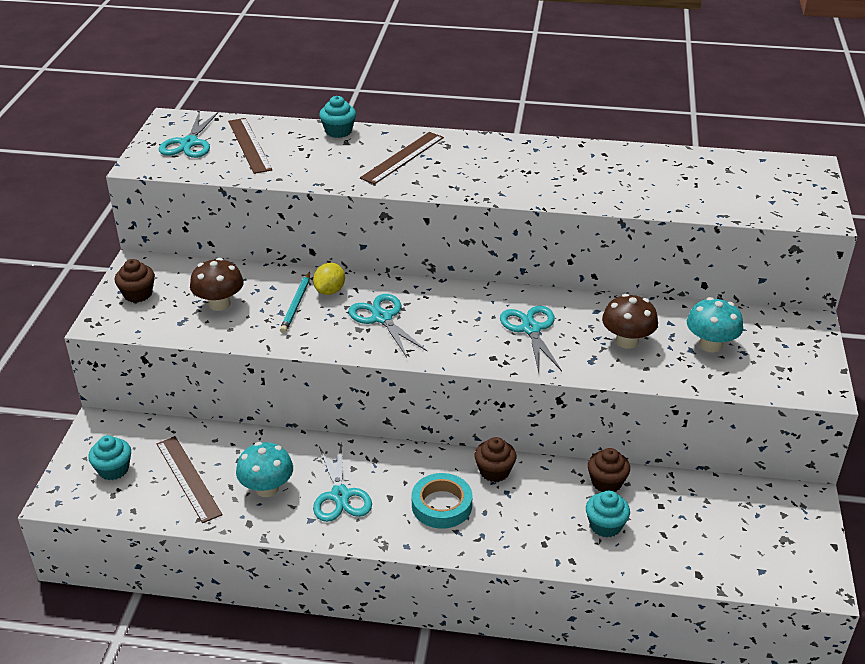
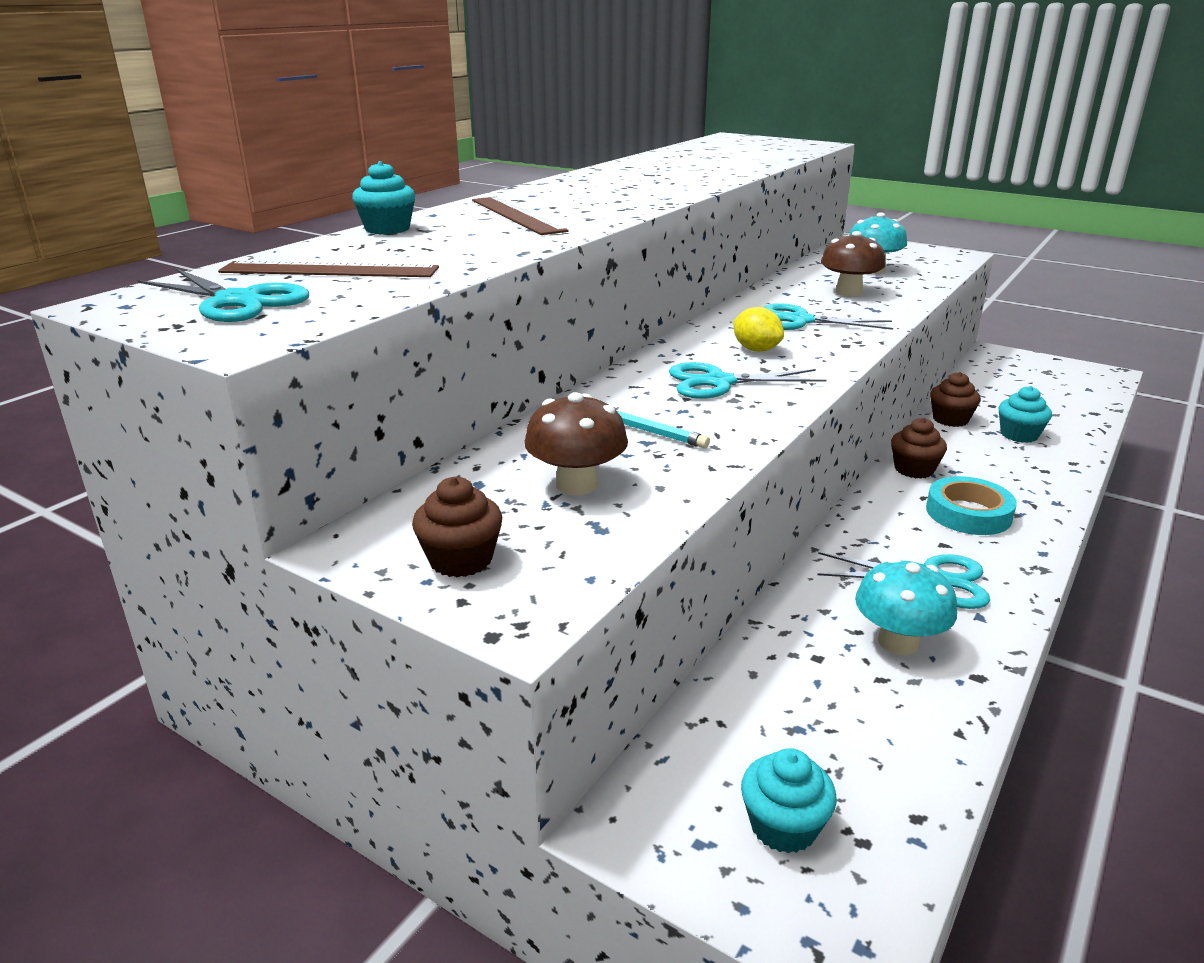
camera: 65 degrees left, 10 degrees down
(188, 478) = (846, 724): brown ruler -> none
(330, 291) = (622, 401): yellow lemon -> yellow lemon (756, 350)

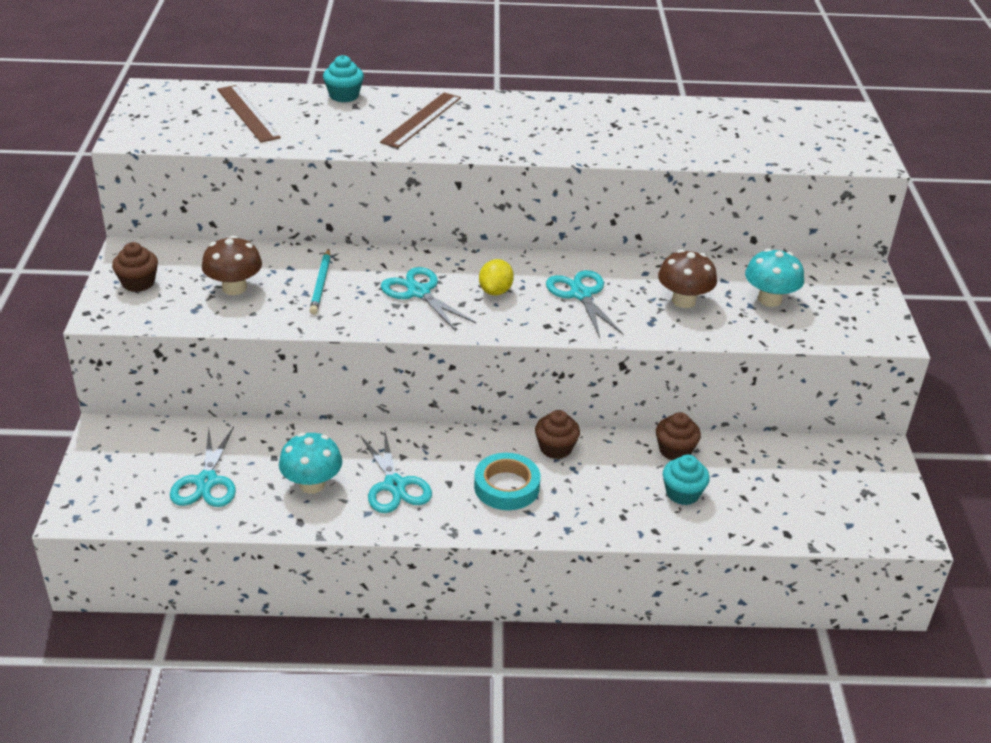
camera: 55 degrees right, 10 degrees up
(237, 301) = (178, 114): turquoise scissors -> turquoise scissors (206, 482)
(783, 826) = (133, 477): turquoise cupcake -> none

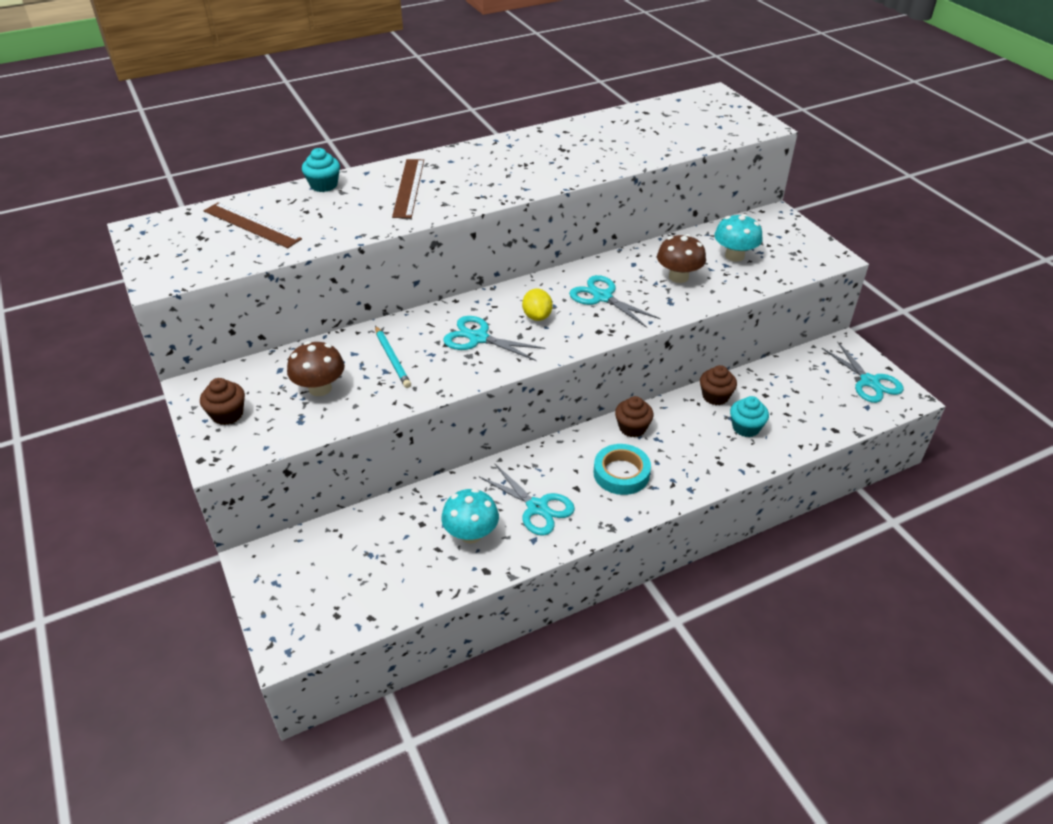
camera: 25 degrees left, 5 degrees up
(206, 482) = (381, 569): turquoise scissors -> turquoise scissors (869, 382)

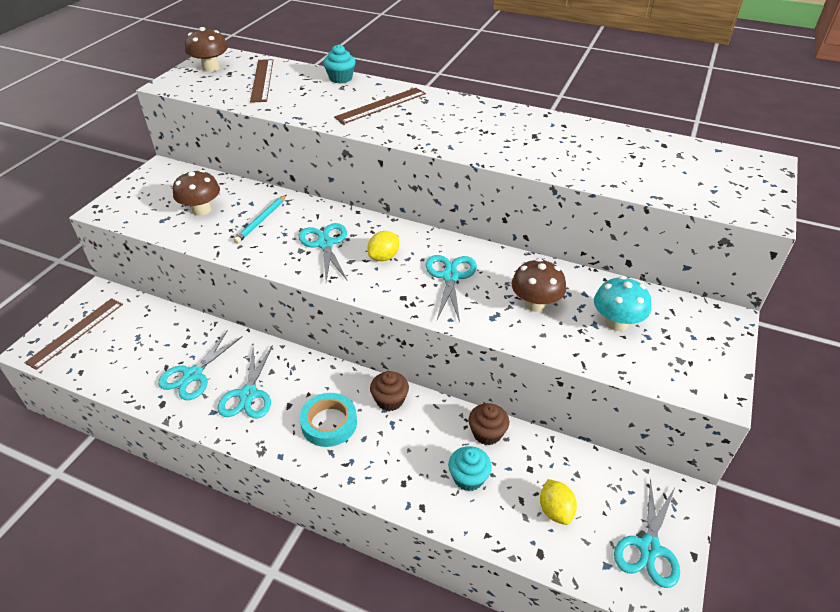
camera: 50 degrees right, 0 degrees up
(168, 243) = (211, 68): none -> brown mushroom
(227, 414) = (145, 192): brown cupcake -> none
(301, 601) = (76, 332): none -> brown ruler
(471, 534) = (193, 375): turquoise mushroom -> turquoise scissors
(808, 403) = (555, 510): none -> yellow lemon

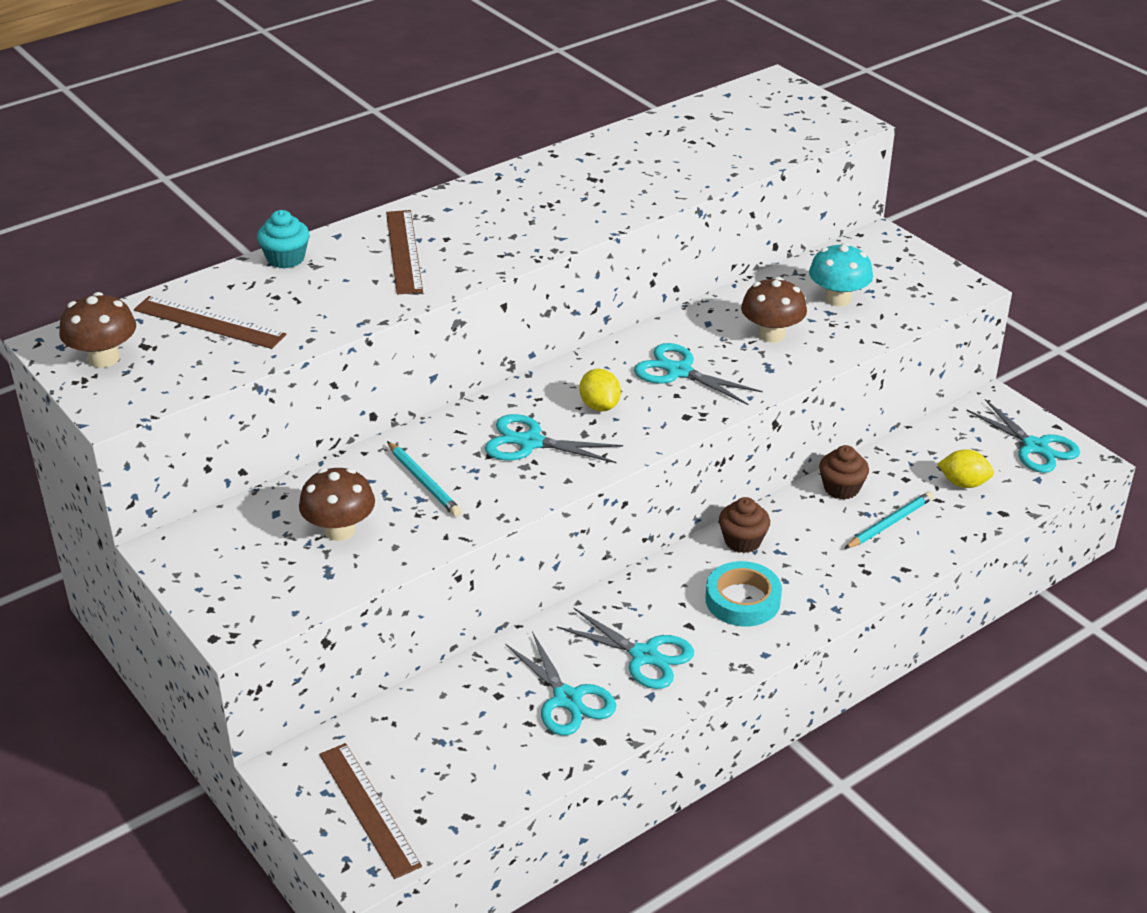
camera: 60 degrees left, 5 degrees down
(468, 478) = (889, 523): turquoise cupcake -> turquoise pencil

